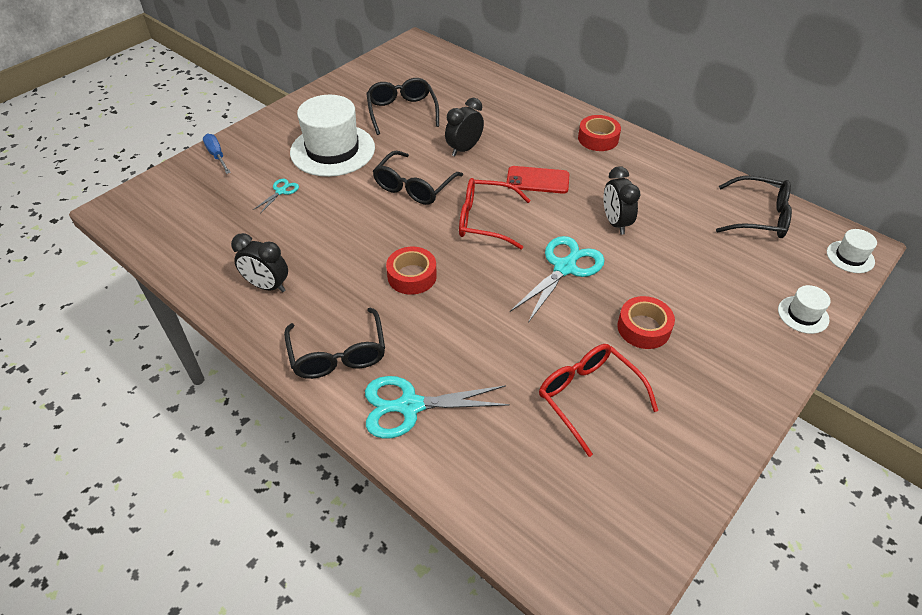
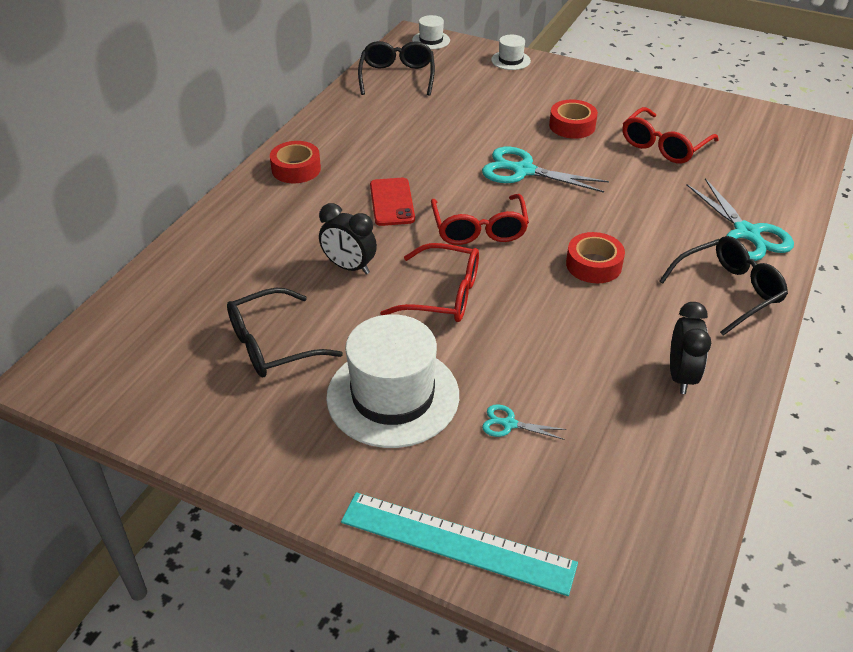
camera: 105 degrees left, 5 degrees down
(217, 155) = (457, 543): blue screwdriver -> turquoise ruler
(414, 186) = (443, 295): black glasses -> red glasses
(615, 223) = (442, 148): black clock -> none

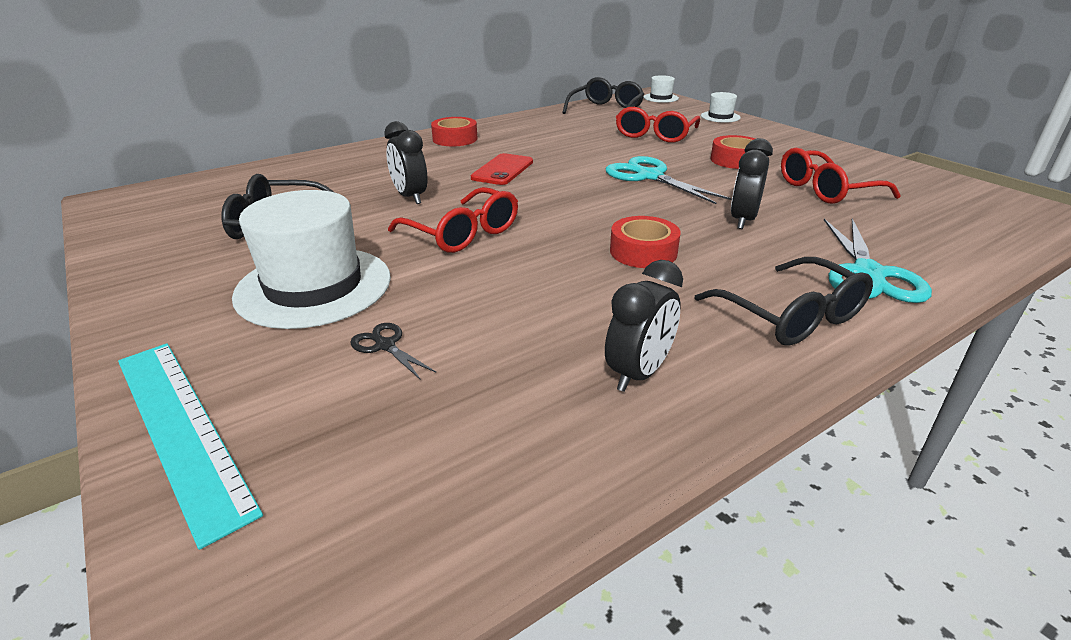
camera: 30 degrees right, 10 degrees down
(479, 229) = (557, 201): red glasses -> red glasses (655, 134)
(508, 424) = (385, 345): turquoise scissors -> black scissors
(633, 203) = (743, 220): none -> black clock
(728, 291) = (790, 316): black glasses -> black glasses turned 60 degrees clockwise

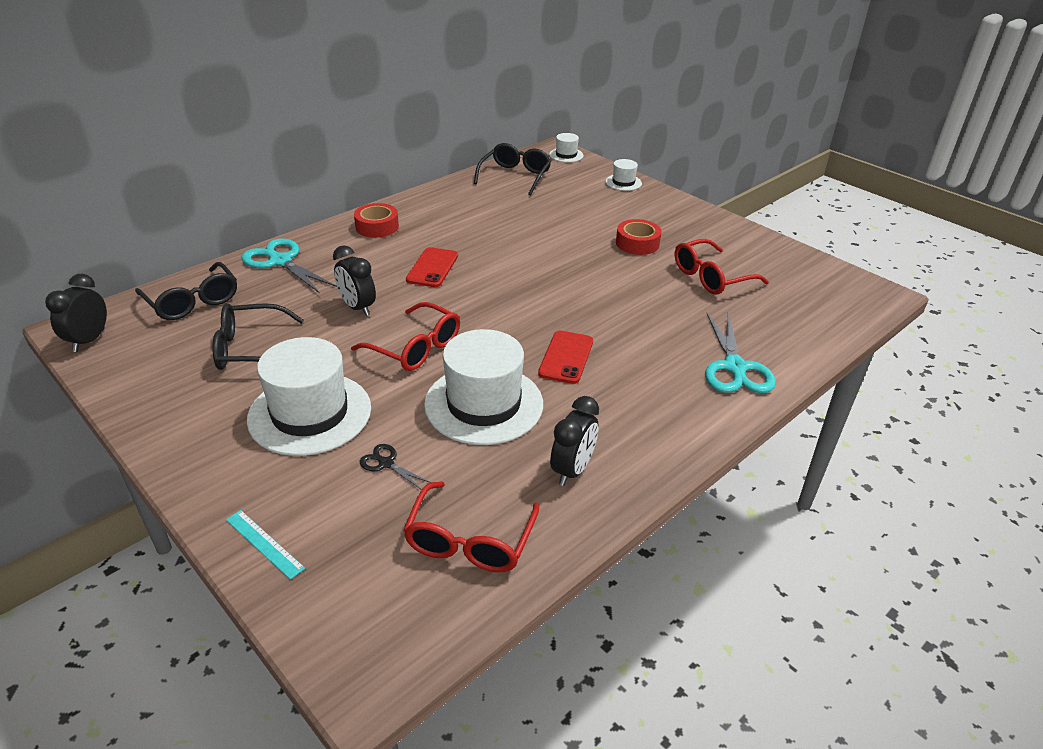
camera: 10 degrees left, 5 degrees up
(180, 428) = (264, 543): turquoise ruler -> turquoise ruler, size x0.49
(530, 291) = (483, 404): none -> white hat
(643, 252) = (566, 357): red tape -> red phone
(649, 176) = (563, 269): turquoise scissors -> turquoise scissors (280, 261)
(655, 134) = (564, 211): red glasses -> red glasses (470, 540)
(743, 220) = (643, 317): black clock -> black clock (89, 340)
(790, 316) = (676, 411): black glasses -> black glasses (192, 301)

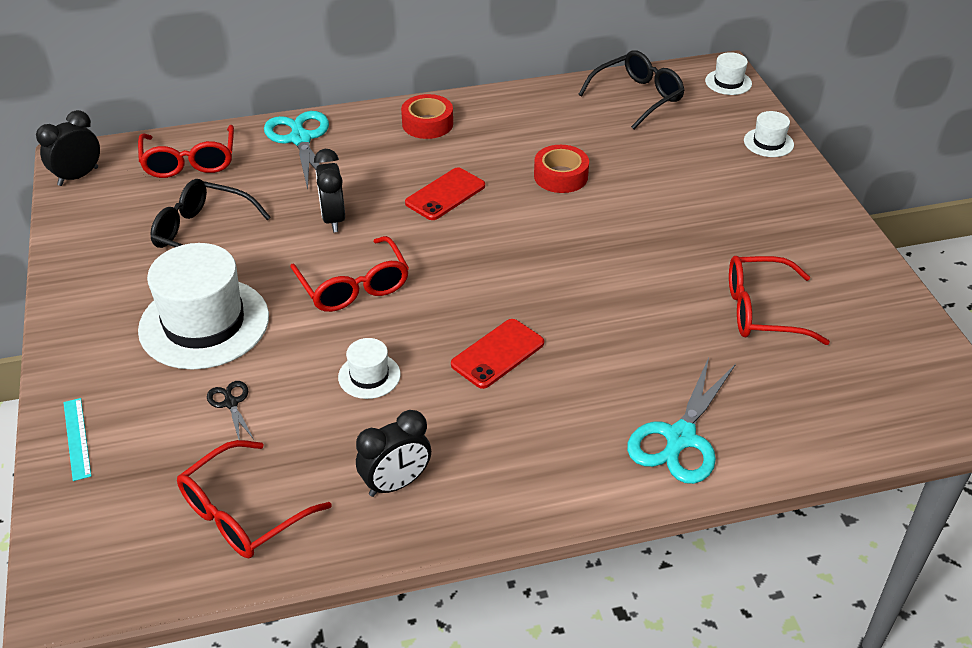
camera: 30 degrees right, 5 degrees up
(192, 301) = (189, 161): black glasses -> red glasses
(483, 404) = (369, 376): white hat -> white hat, size x0.46
(637, 243) = (709, 235): red tape -> red tape (560, 176)

